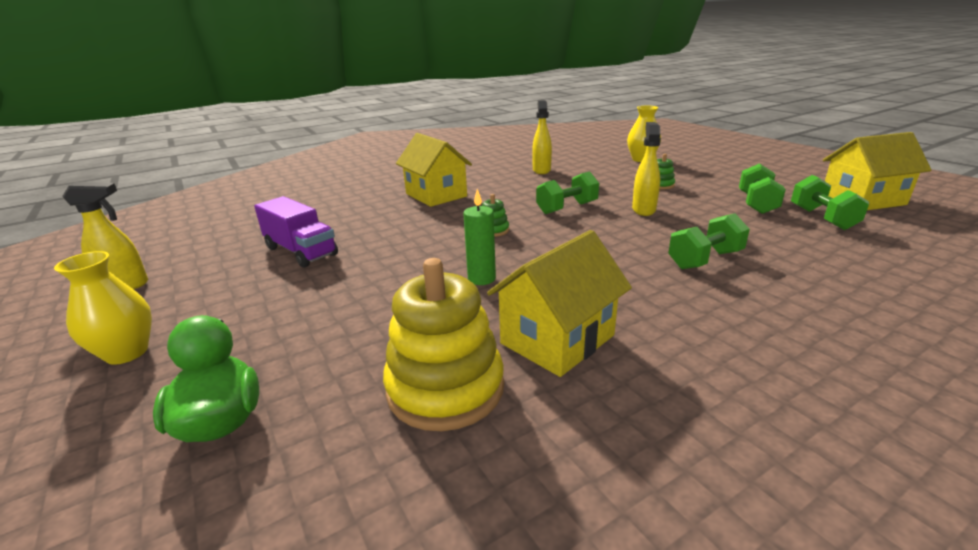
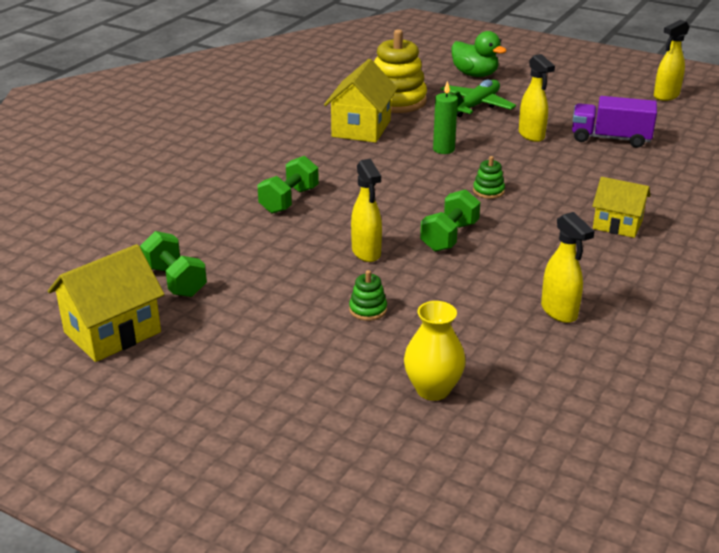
camera: 150 degrees right, 5 degrees up
(127, 353) = (571, 78): yellow vase -> none
(345, 337) = (476, 105): none -> green plane
(363, 272) = (531, 135): none -> yellow spray bottle
(436, 195) = (617, 225): yellow house -> yellow house, size x0.67
(757, 204) = (242, 293): green dumbbell -> none

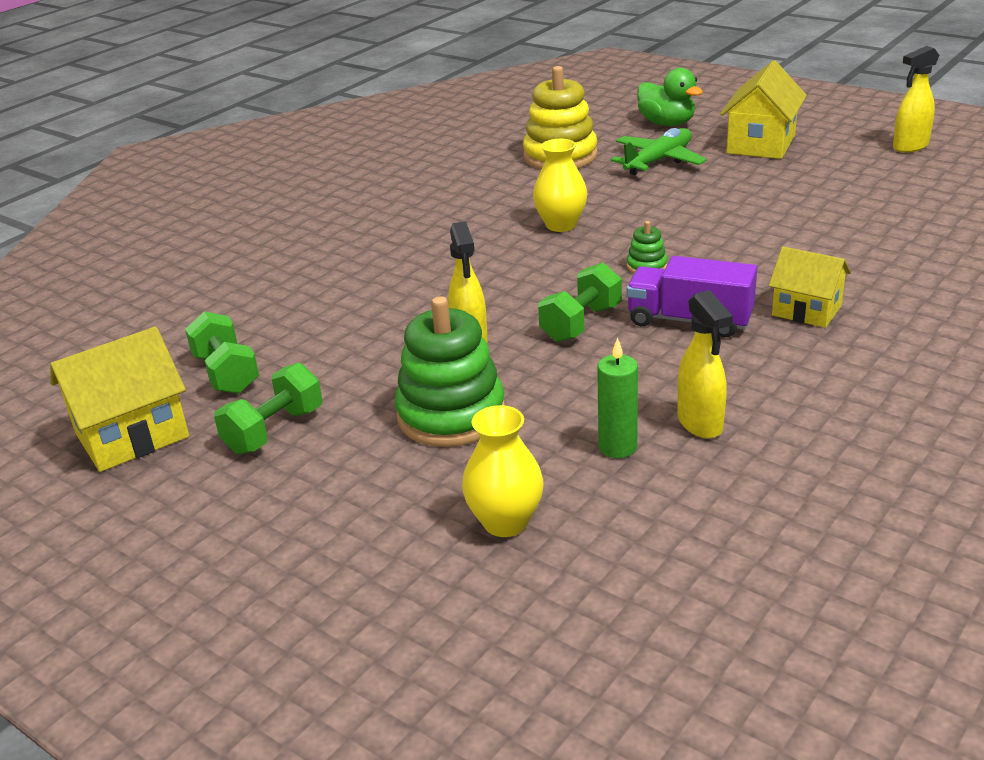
camera: 10 degrees right, 0 degrees up
(289, 200) = (393, 276): green dumbbell -> green dumbbell (274, 430)
(361, 128) = (507, 189): yellow house -> yellow house (761, 144)
(368, 310) = (451, 415): green stacking toy -> green stacking toy, size x2.24
(412, 158) = (561, 225): none -> yellow vase
(443, 149) = (603, 214): green candle -> green candle (617, 447)
(531, 135) = (720, 197): yellow spray bottle -> none
(610, 138) = (823, 200): purple truck -> purple truck (689, 320)

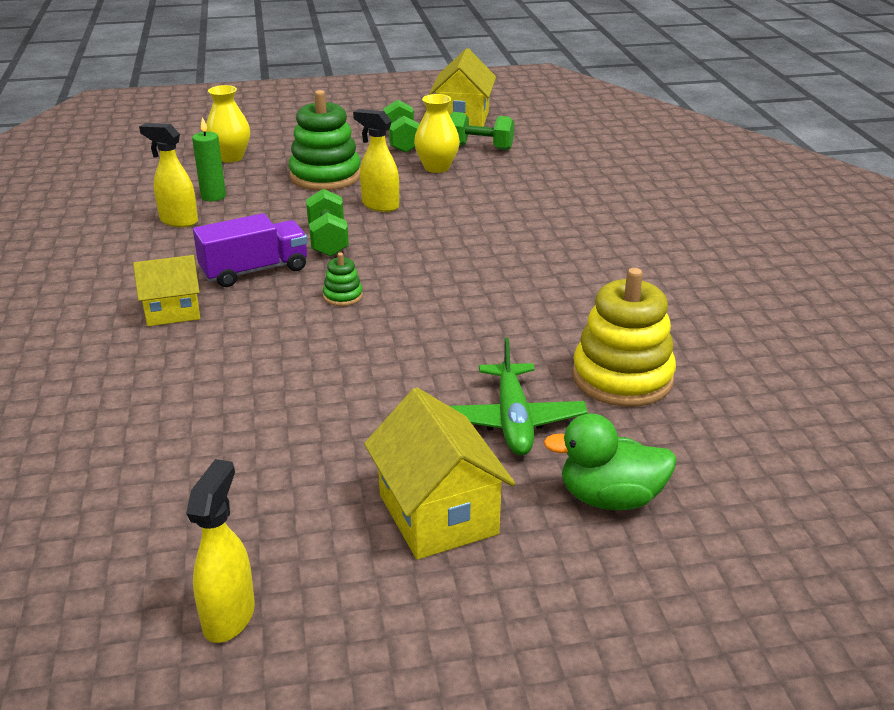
camera: 130 degrees right, 0 degrees up
(561, 225) = (471, 302): yellow vase -> yellow vase (437, 167)

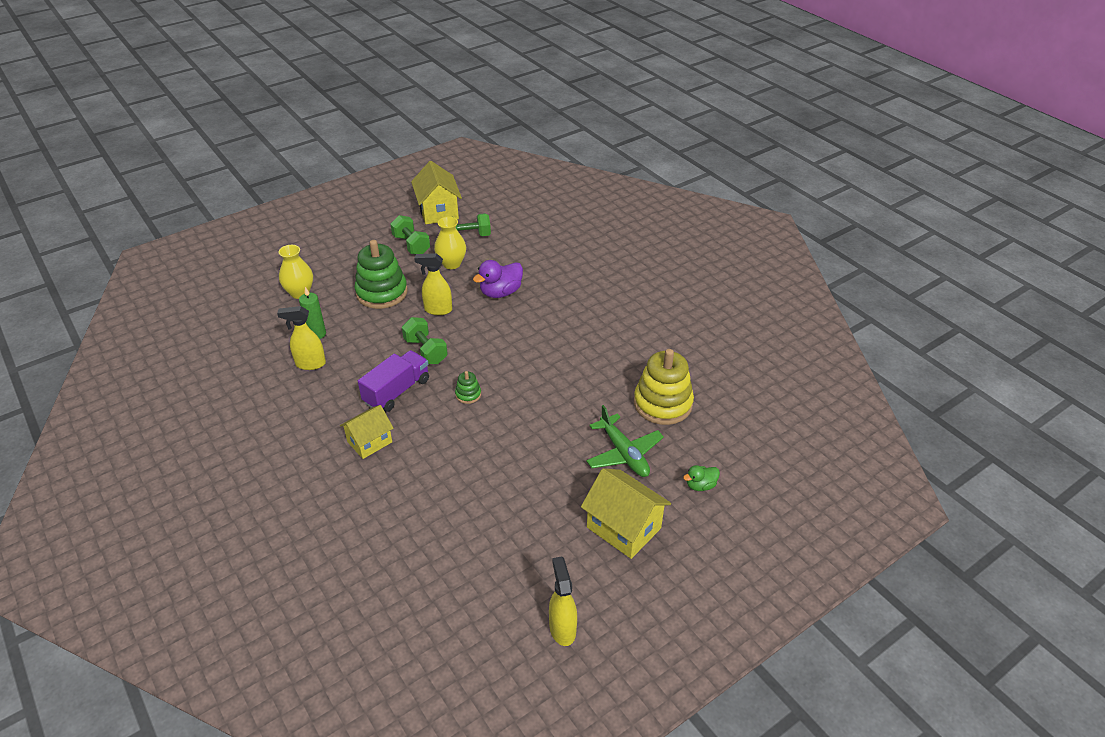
camera: 25 degrees left, 10 degrees up
(477, 206) = (500, 292): none -> purple duck
(610, 498) = (700, 485): green duck -> green duck, size x0.57

